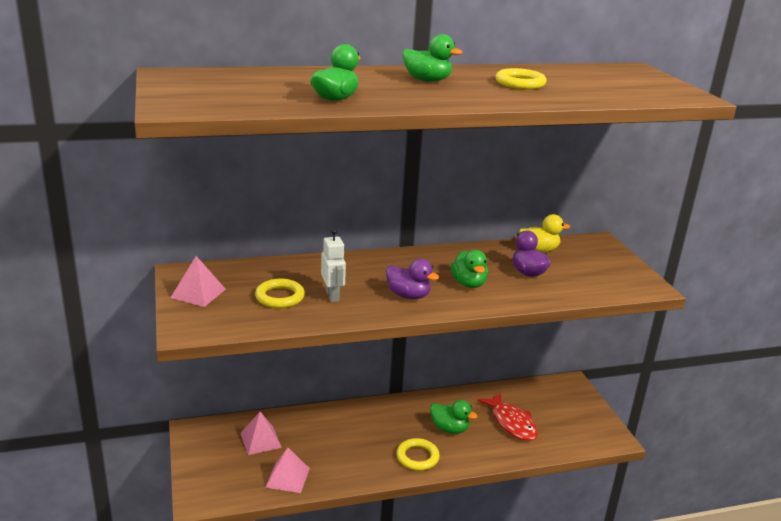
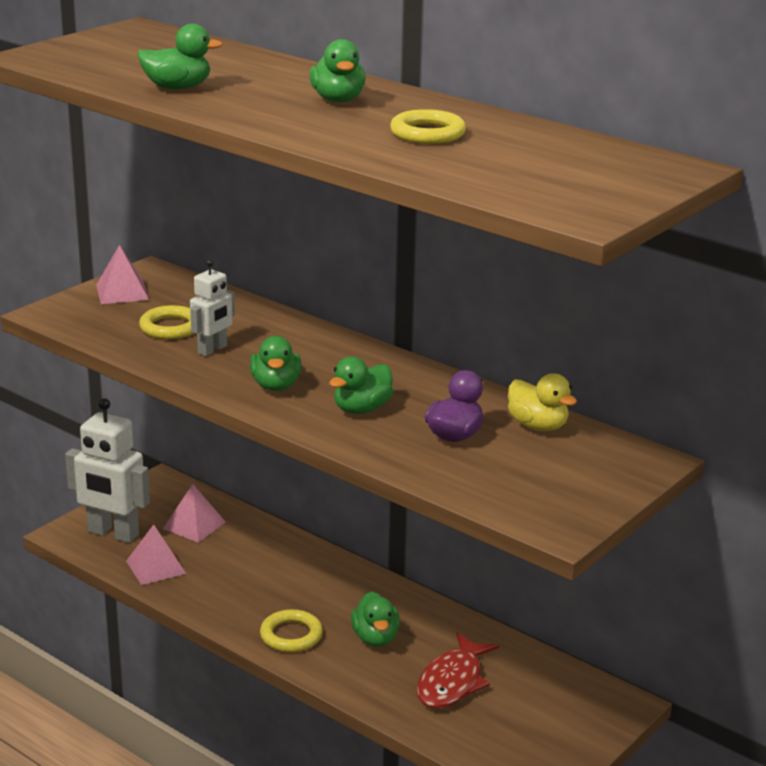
camera: 55 degrees right, 0 degrees up
(226, 479) = (113, 534): none -> white robot
(408, 295) = (276, 385): purple duck -> green duck

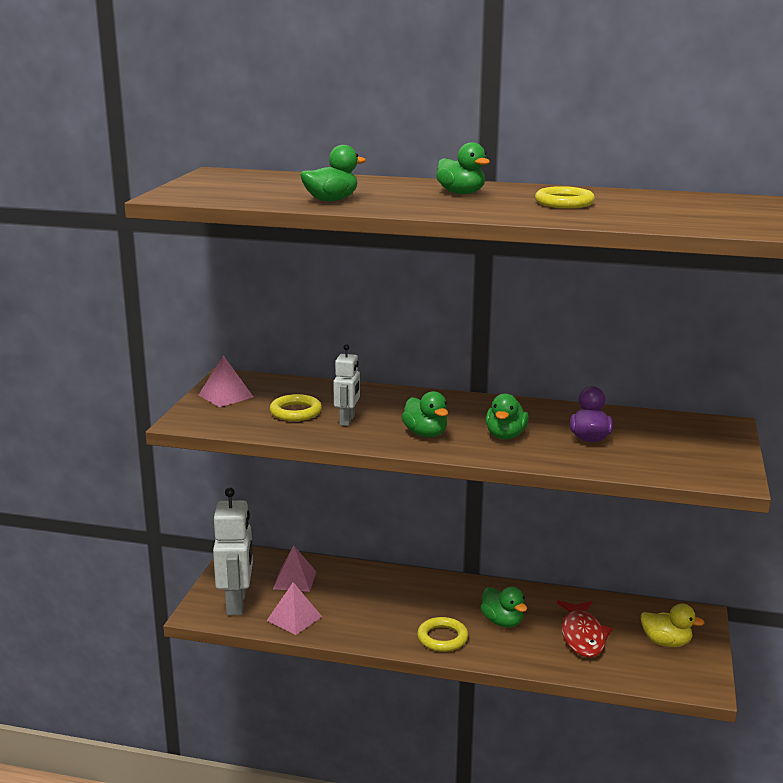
camera: 25 degrees left, 5 degrees down
(113, 534) = (237, 603): white robot -> white robot turned 90 degrees counterclockwise
(538, 426) = (632, 420): yellow duck -> yellow duck (666, 642)

